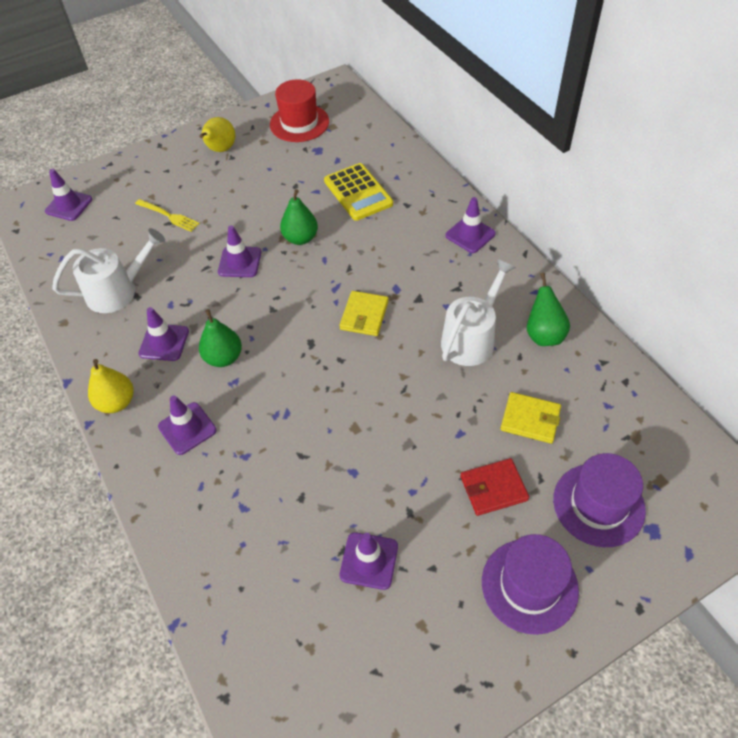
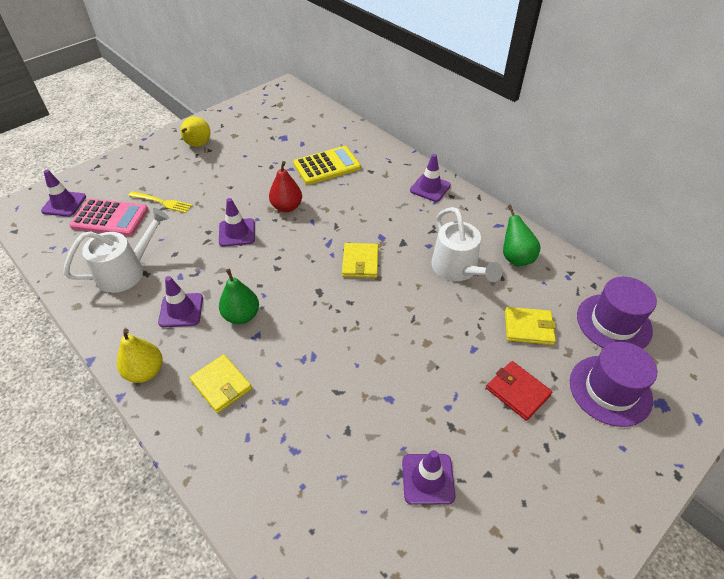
camera: 15 degrees left, 5 degrees down
(112, 228) = (110, 218): none -> pink calculator
(187, 428) = (221, 385): purple traffic cone -> yellow wallet
(299, 123) = (262, 119): red hat -> none
(300, 238) = (287, 207): green pear -> red pear
(358, 192) = (327, 166): yellow calculator -> yellow calculator turned 75 degrees counterclockwise
(471, 338) = (457, 269): white watering can -> white watering can turned 135 degrees clockwise
(493, 488) = (518, 391): red wallet -> red wallet turned 75 degrees clockwise
(529, 585) = (578, 473): purple hat -> purple hat (613, 323)

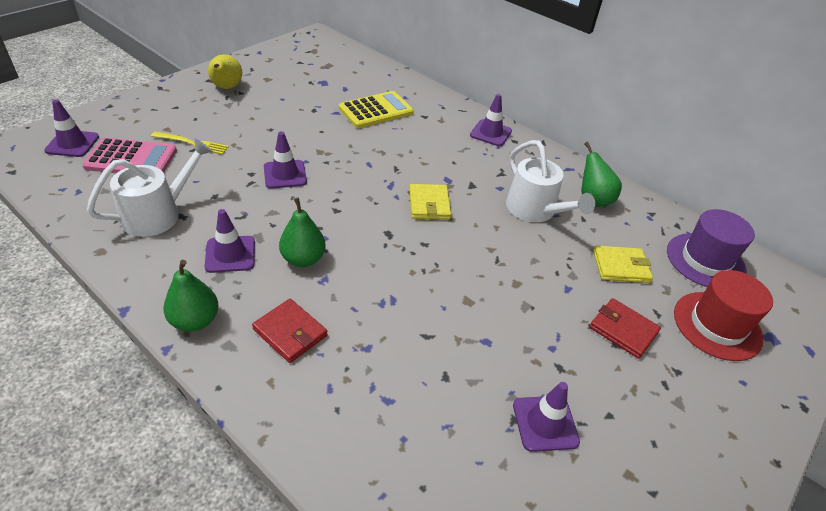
camera: 10 degrees left, 5 degrees down
(145, 372) = (195, 321): yellow pear -> green pear
(221, 385) = (290, 332): yellow wallet -> red wallet
(287, 207) = (338, 149): red pear -> none
(610, 390) = (717, 325): purple hat -> red hat

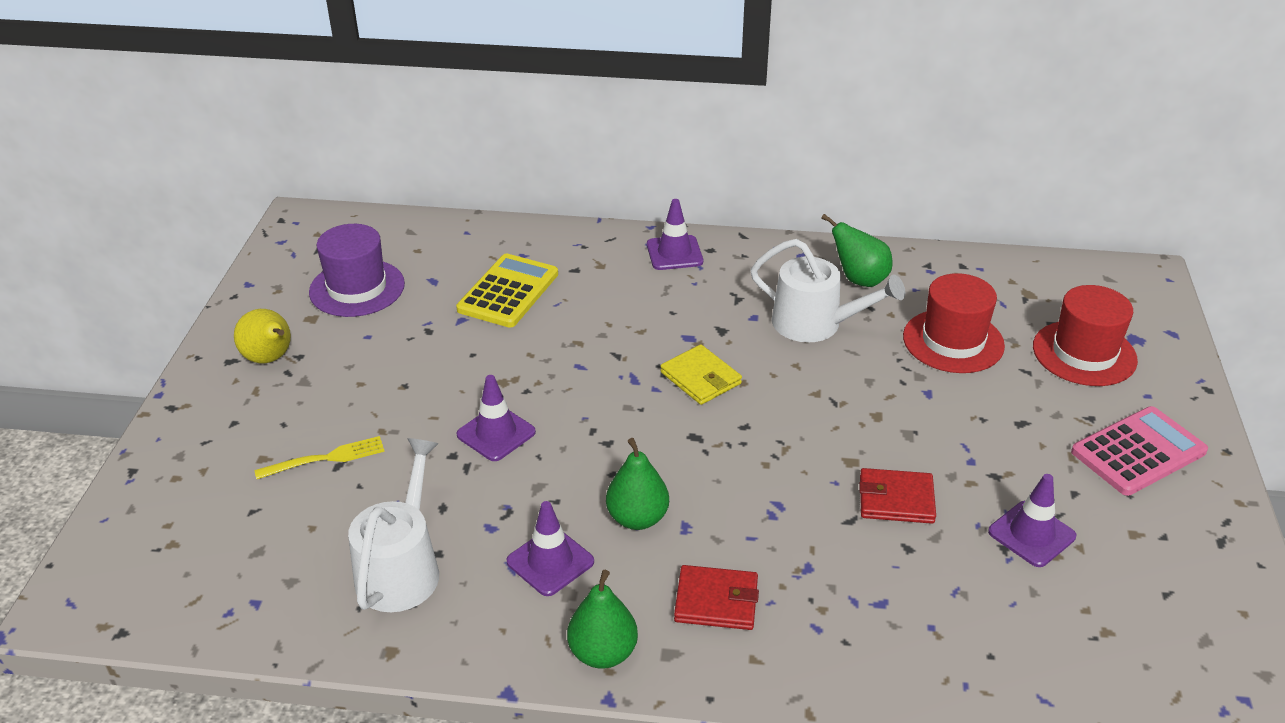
camera: 30 degrees left, 5 degrees down
(72, 144) = (155, 550): purple traffic cone -> none
(131, 159) = (269, 523): pink calculator -> pink calculator (1138, 452)
(620, 266) = (953, 341): yellow wallet -> red hat
(623, 330) = (1013, 405): red wallet -> red wallet (896, 499)
(705, 260) = (1019, 291): purple hat -> purple hat (357, 288)

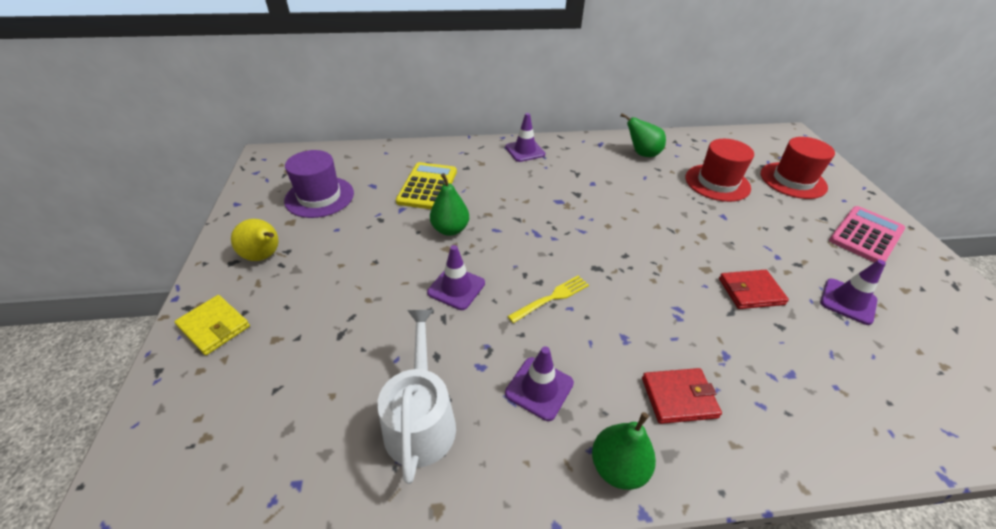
camera: 15 degrees left, 5 degrees up
(325, 458) = (328, 330): yellow fork -> yellow fork (551, 298)
(637, 518) = (587, 337): green pear -> green pear (450, 229)
(700, 378) = (580, 226): yellow wallet -> yellow wallet (214, 326)
(815, 324) = (632, 183): white watering can -> none

